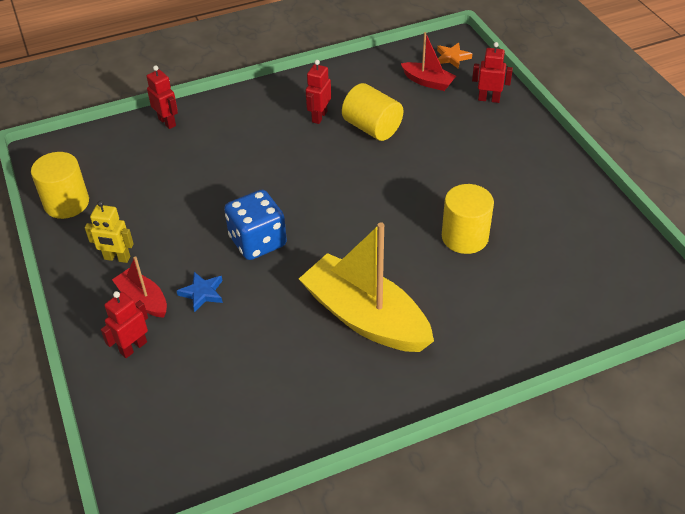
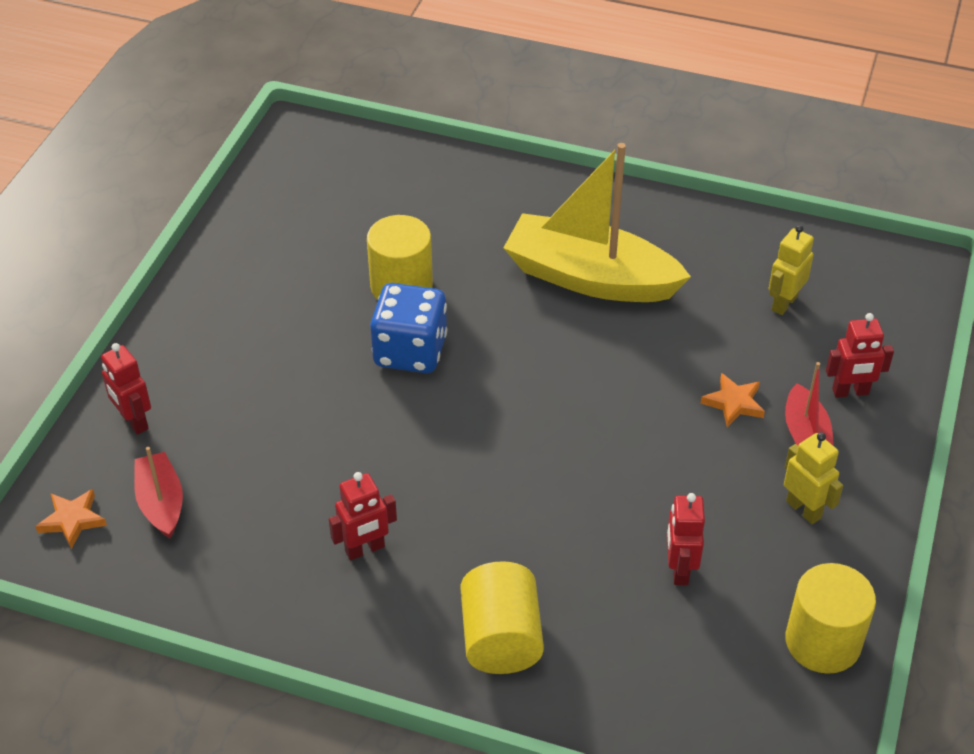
camera: 140 degrees left, 0 degrees up
(167, 122) = (579, 698): red robot -> red robot (679, 569)
(202, 293) = (733, 403): blue star -> orange star
(223, 386) = (784, 303): none -> yellow robot
(257, 241) = (621, 422): blue dice -> blue dice (410, 351)
(365, 317) = (590, 278): yellow boat -> yellow boat turned 120 degrees clockwise
(372, 128) = (323, 482): yellow cylinder -> yellow cylinder (501, 638)

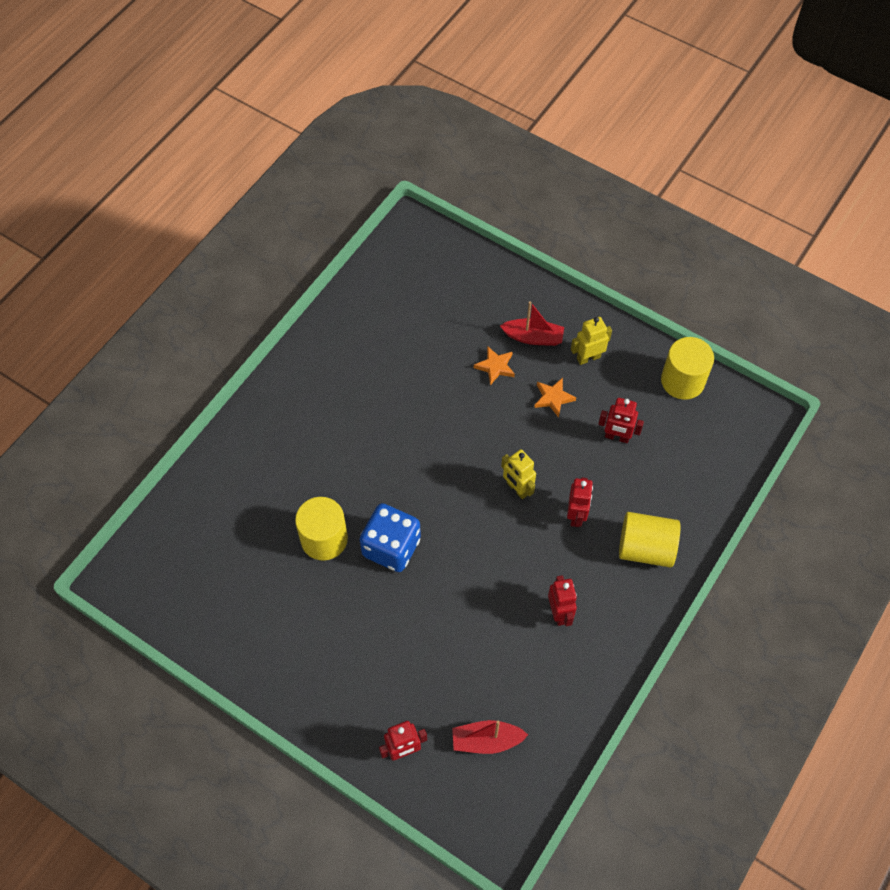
camera: 75 degrees left, 15 degrees up
(72, 520) = (486, 805): orange star -> orange star (553, 398)
(590, 278) = (357, 415): yellow boat -> none
(784, 303) = (418, 310): yellow robot -> yellow robot (517, 489)
(850, 392) = (504, 301): red robot -> red robot (576, 515)

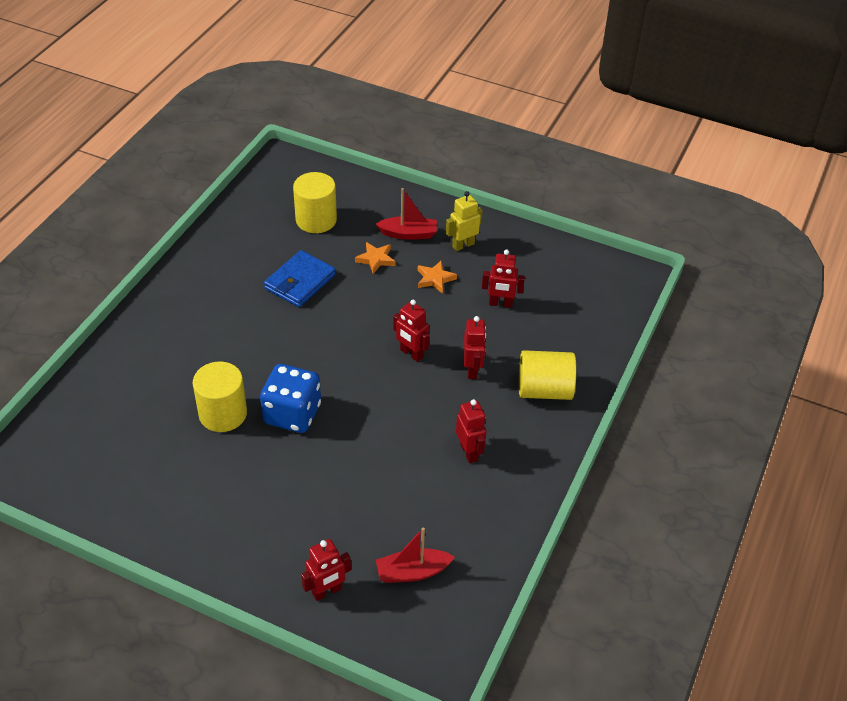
camera: 10 degrees left, 15 degrees down
(415, 387) = (300, 282): none -> blue wallet
(517, 489) = (411, 354): yellow robot -> red robot
(682, 381) = (554, 255): yellow cylinder -> yellow cylinder (316, 220)

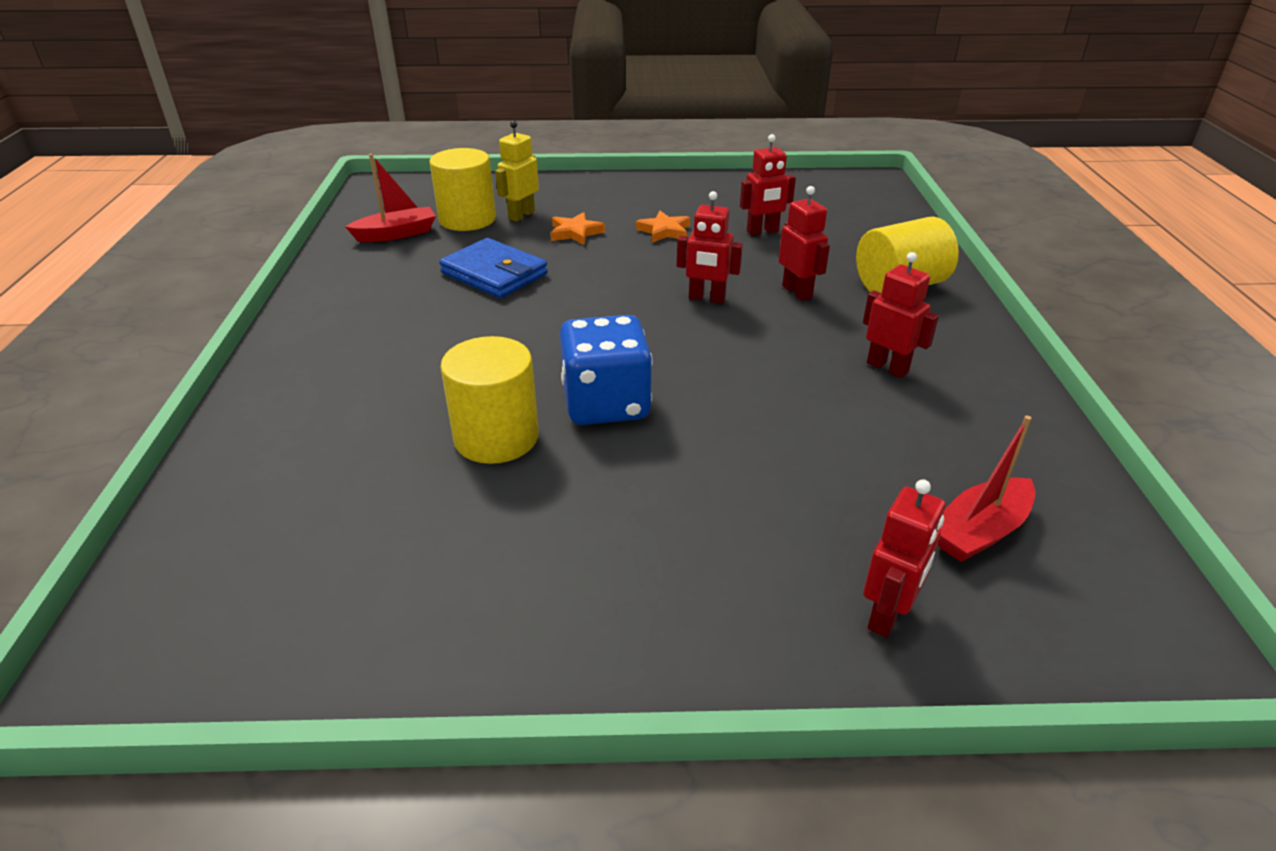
camera: 25 degrees left, 10 degrees down
(300, 282) = (494, 274): blue wallet -> blue wallet turned 60 degrees counterclockwise
(408, 234) = (594, 205): red boat -> red boat (396, 234)
(463, 245) = (667, 199): yellow robot -> yellow robot (521, 215)

